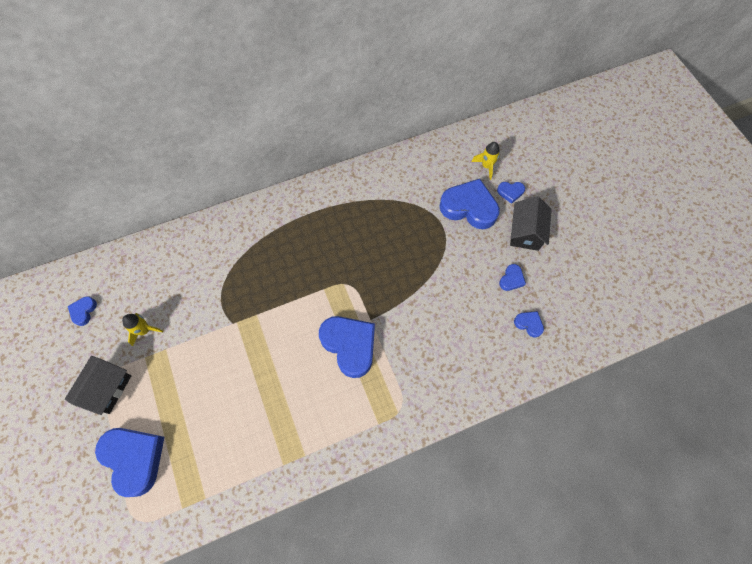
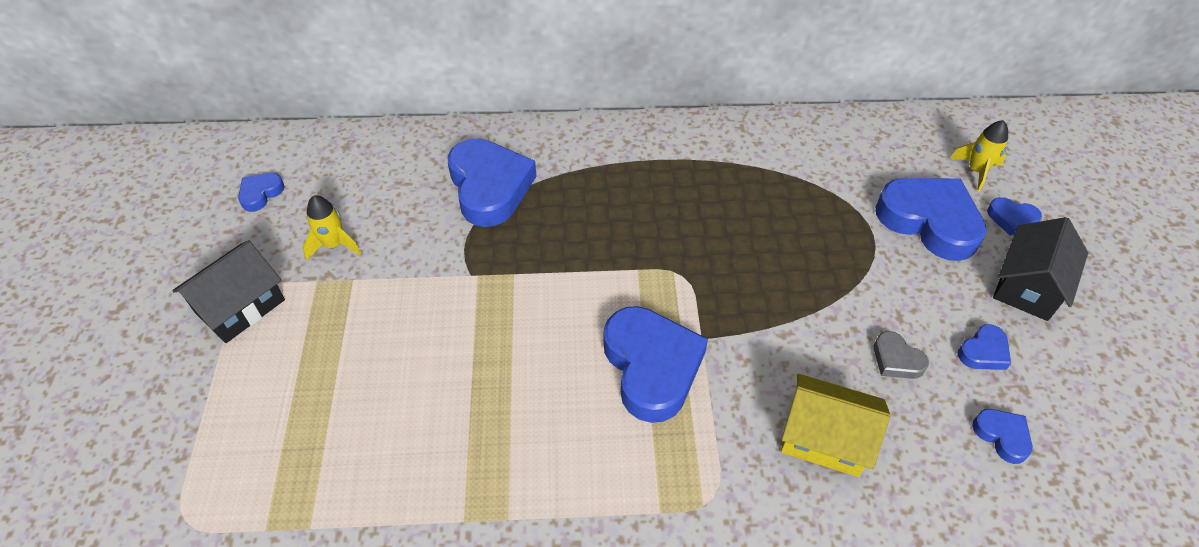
camera: 20 degrees right, 15 degrees down
(134, 458) = (229, 422): blue heart -> blue heart (489, 187)
(446, 355) = (824, 438): none -> yellow house
(470, 298) = (896, 360): none -> grey heart

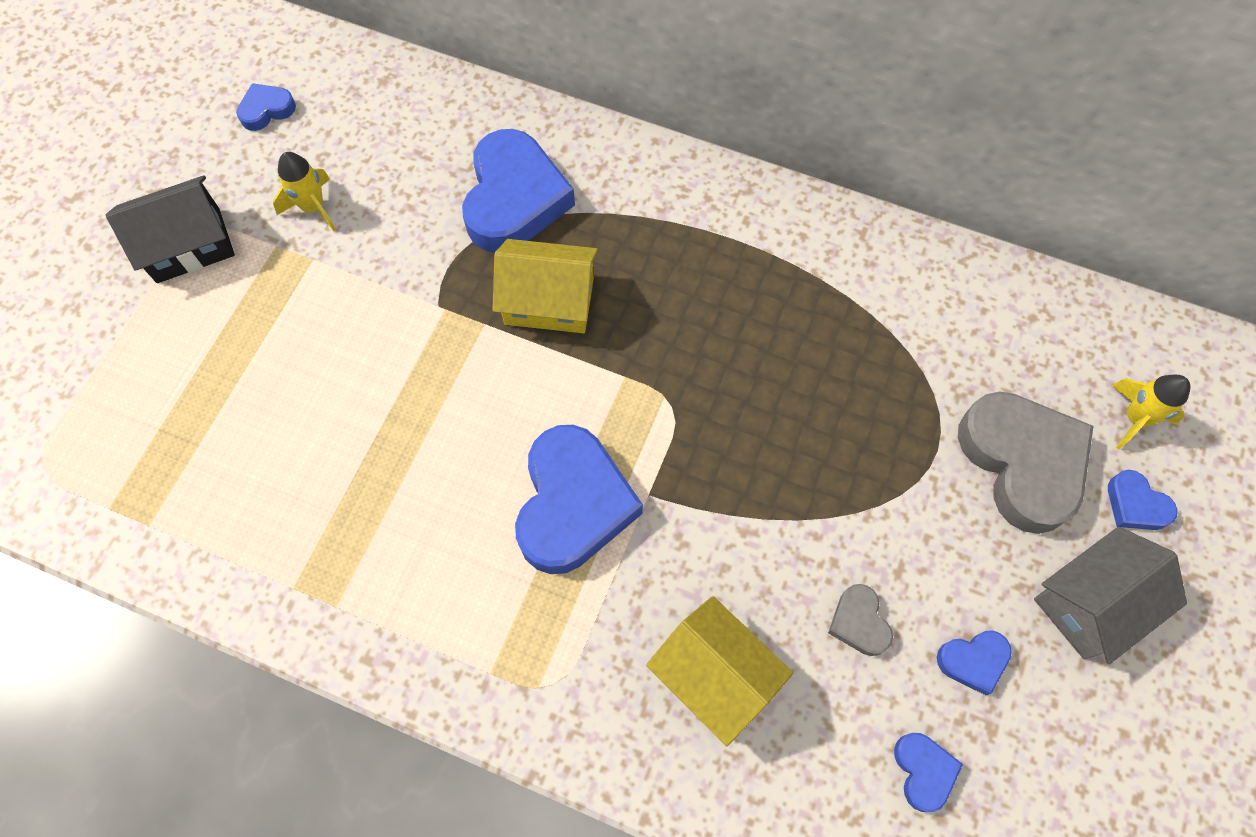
camera: 25 degrees right, 15 degrees up
(553, 241) = (549, 301): none -> yellow house
(929, 221) = (1022, 463): blue heart -> grey heart
(1028, 286) = (1091, 603): black house -> grey house

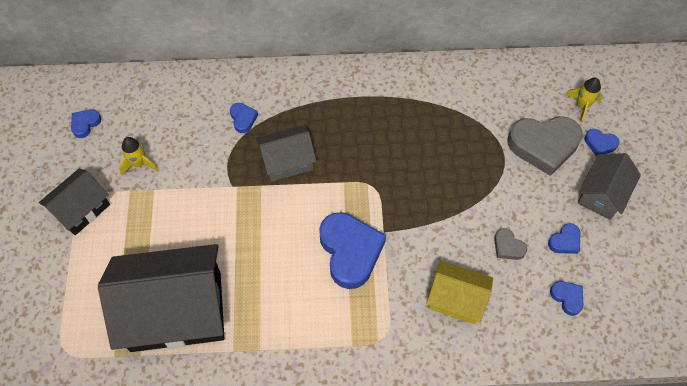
camera: 25 degrees left, 5 degrees down
(241, 477) = (176, 311): none -> black house
(514, 199) = (243, 119): blue heart -> blue heart, size x0.46
(549, 301) = (287, 161): yellow house -> grey house
(1022, 463) = (543, 146): grey heart -> grey heart turned 135 degrees clockwise

